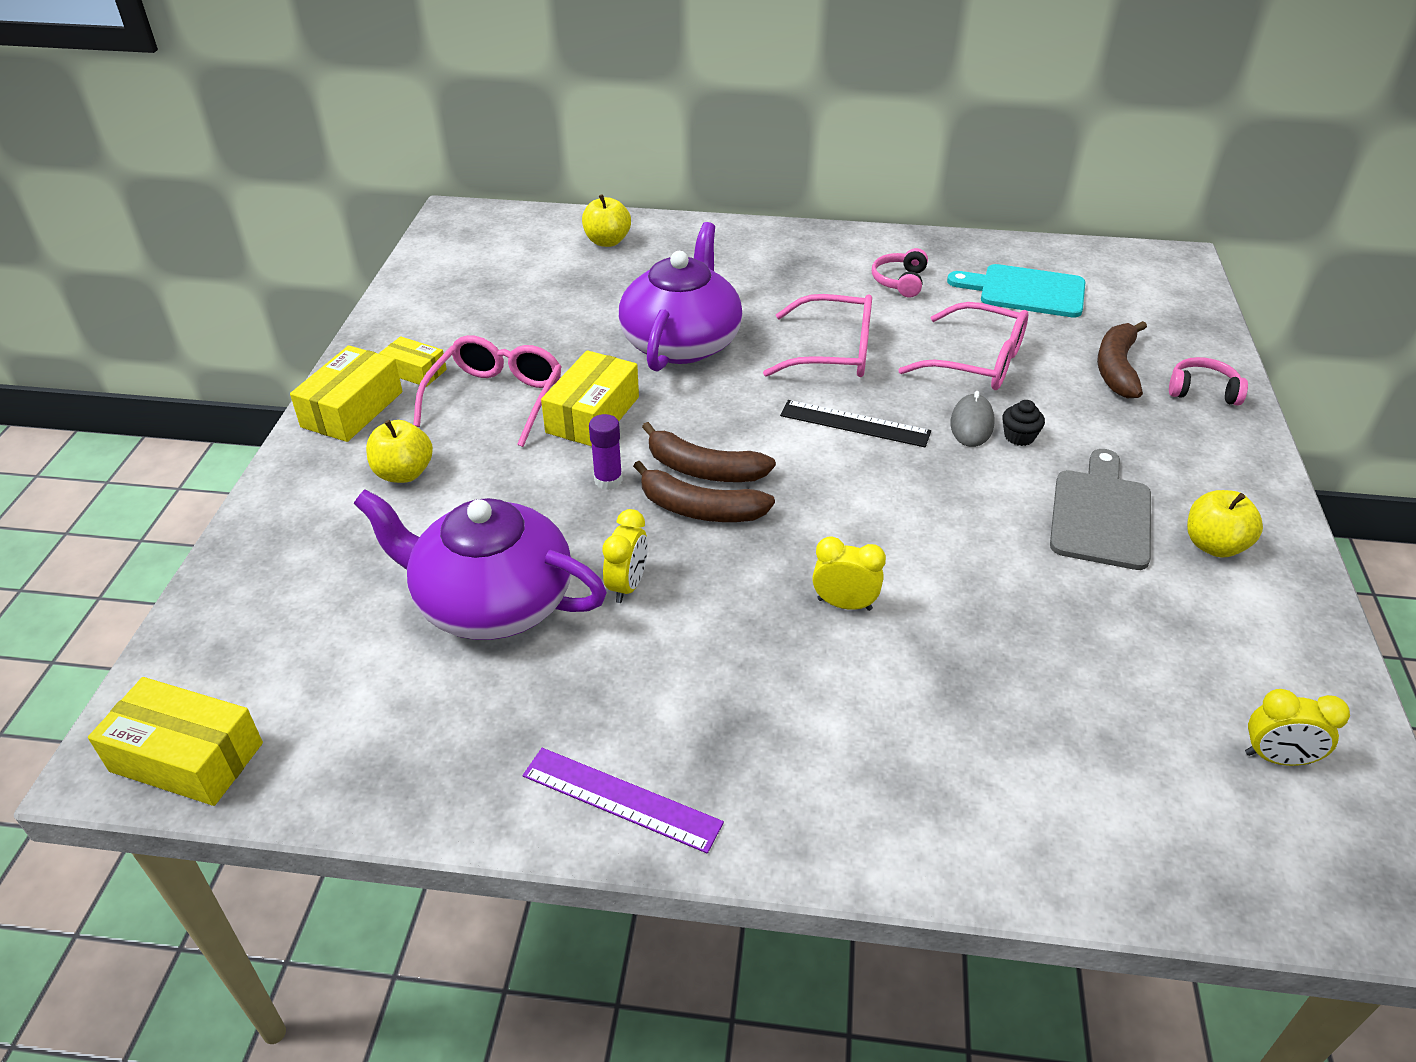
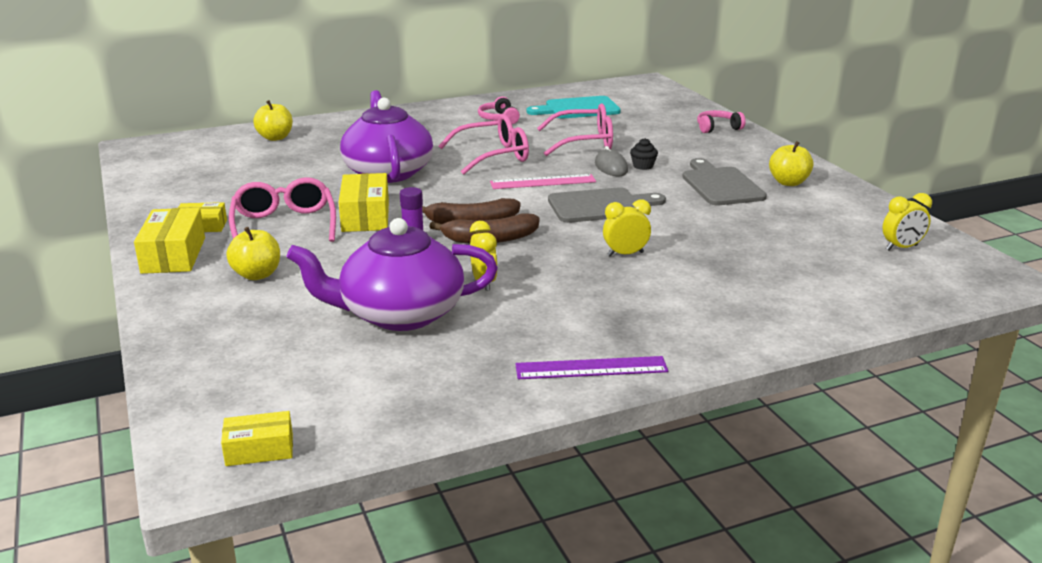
camera: 30 degrees left, 15 degrees down
(187, 757) = (259, 450): yellow box -> yellow box, size x0.61
(855, 423) = (543, 182): black ruler -> pink ruler
(891, 497) = (600, 206): none -> grey cutting board
(1116, 368) = (664, 129): brown banana -> none

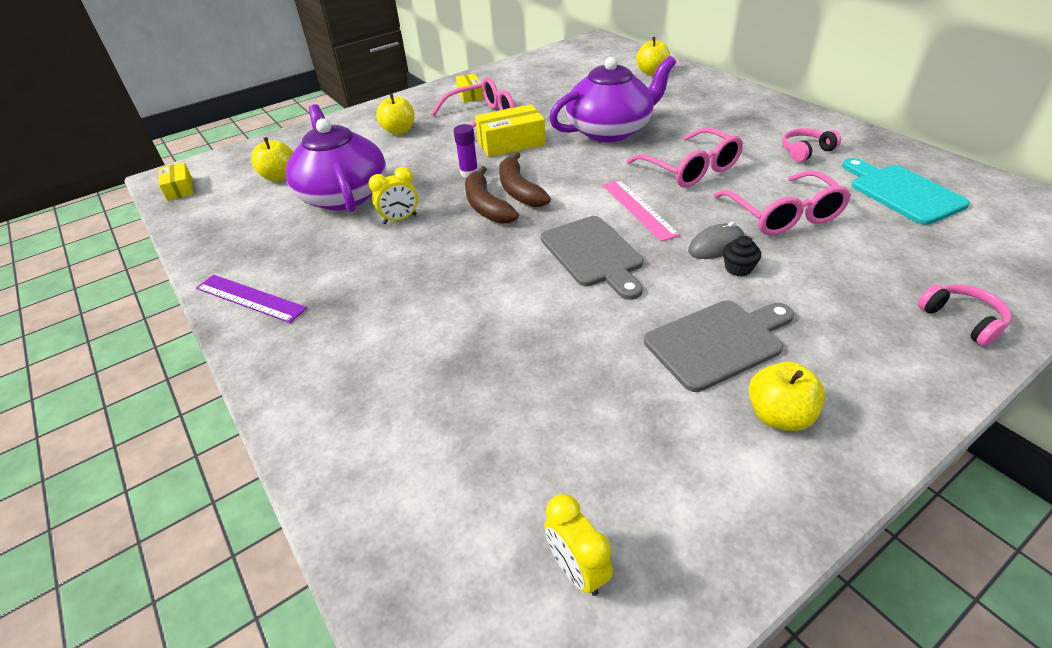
camera: 80 degrees right, 15 degrees up
(173, 255) = (423, 99): yellow box -> none
(306, 360) = (279, 177): none -> yellow apple
(591, 368) = (250, 298): purple ruler -> purple ruler turned 45 degrees counterclockwise
(625, 254) = (475, 288): yellow clock -> none

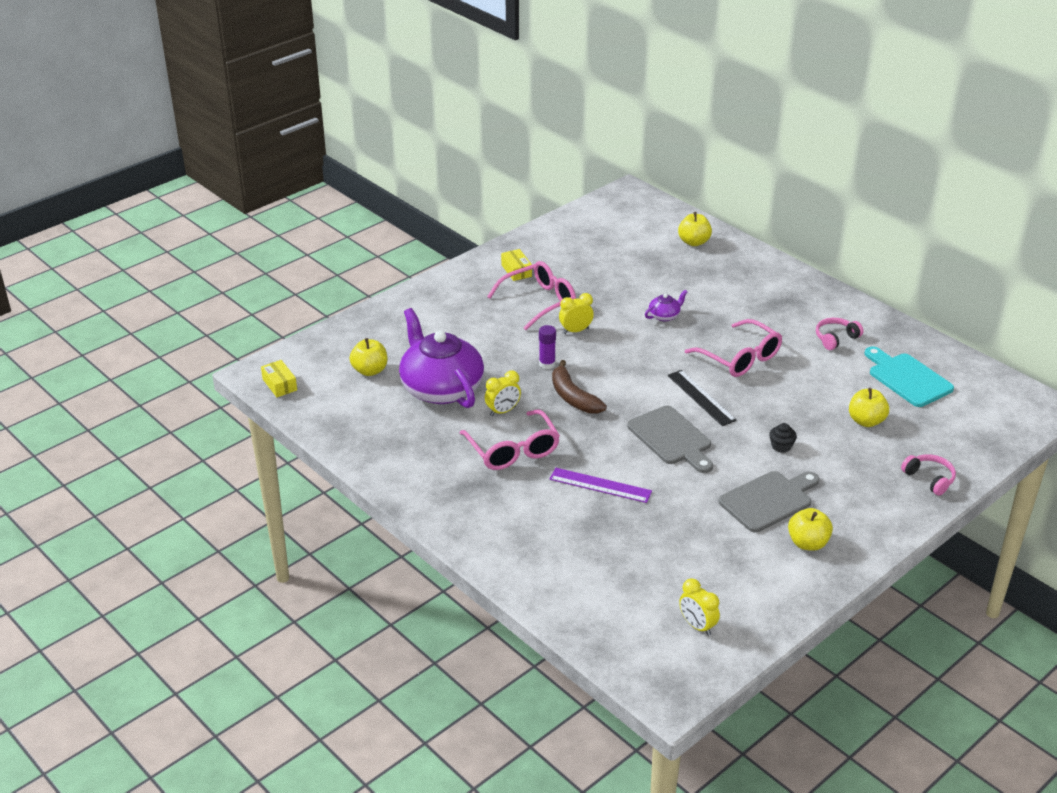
camera: 10 degrees left, 5 degrees down
(250, 298) = (411, 483): purple ruler -> purple ruler (600, 485)
(399, 131) = (461, 317): yellow apple -> yellow apple (866, 421)
(511, 143) = (575, 331): yellow box -> yellow clock
(519, 190) = (597, 381): brown banana -> none
(610, 130) = (664, 316): purple teapot -> purple teapot, size x0.40
(639, 209) = (701, 397): pink ruler -> black ruler
(716, 245) = (764, 428): grey mouse -> none
(783, 215) = (815, 401): pink glasses -> pink glasses (513, 450)

